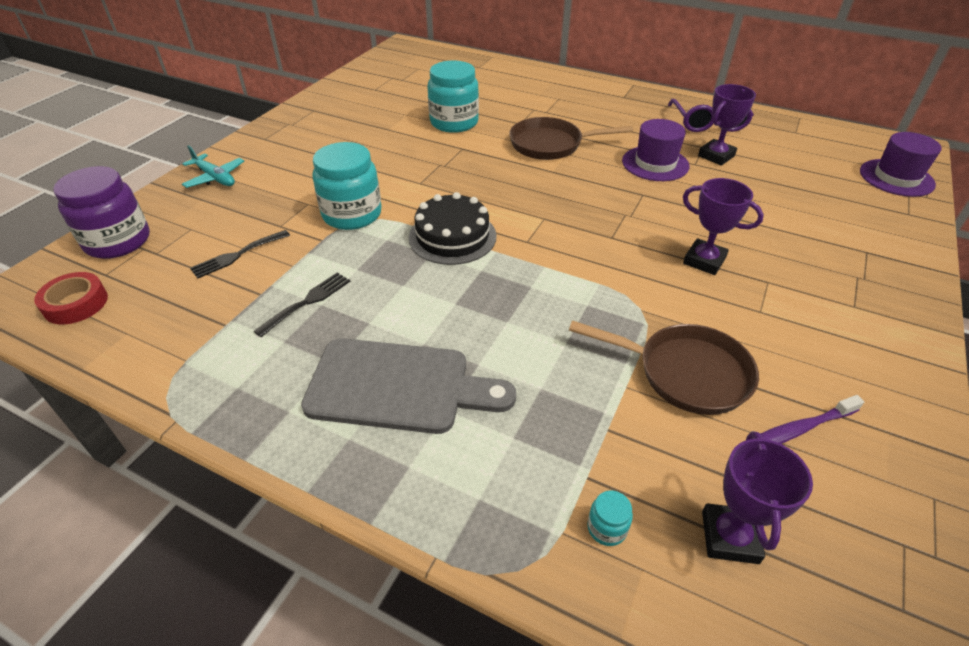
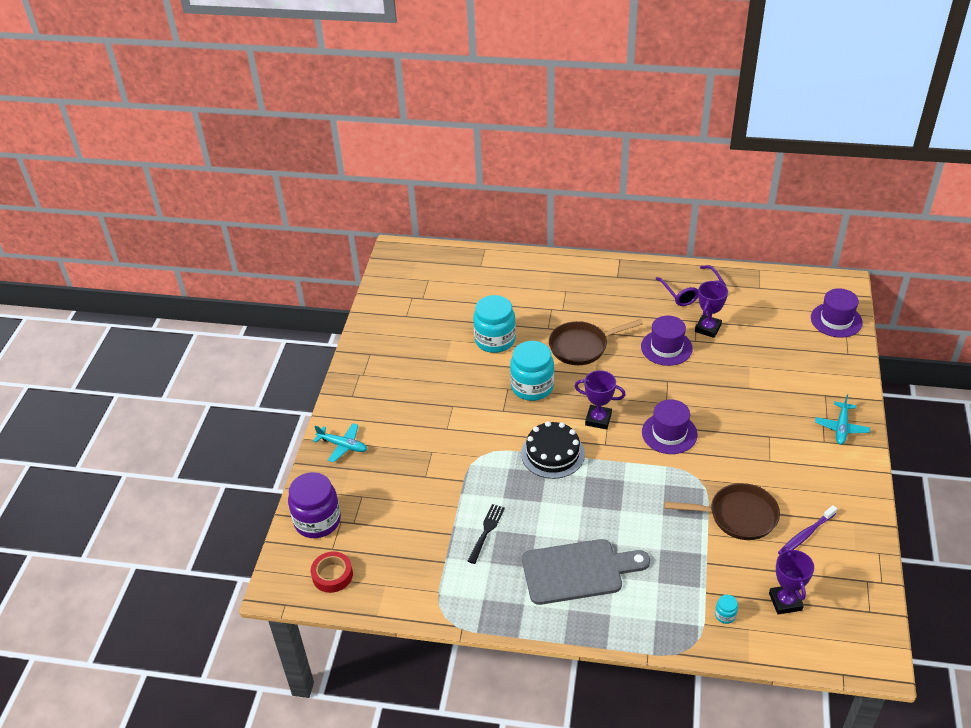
camera: 15 degrees left, 0 degrees up
(237, 255) = (413, 509): black fork -> none
(352, 214) = (471, 453): turquoise jar -> turquoise jar (532, 387)
(620, 248) = (669, 433): none -> purple hat
(704, 261) = (726, 430): purple trophy -> purple trophy (598, 419)
(886, 295) = (841, 427): none -> turquoise plane

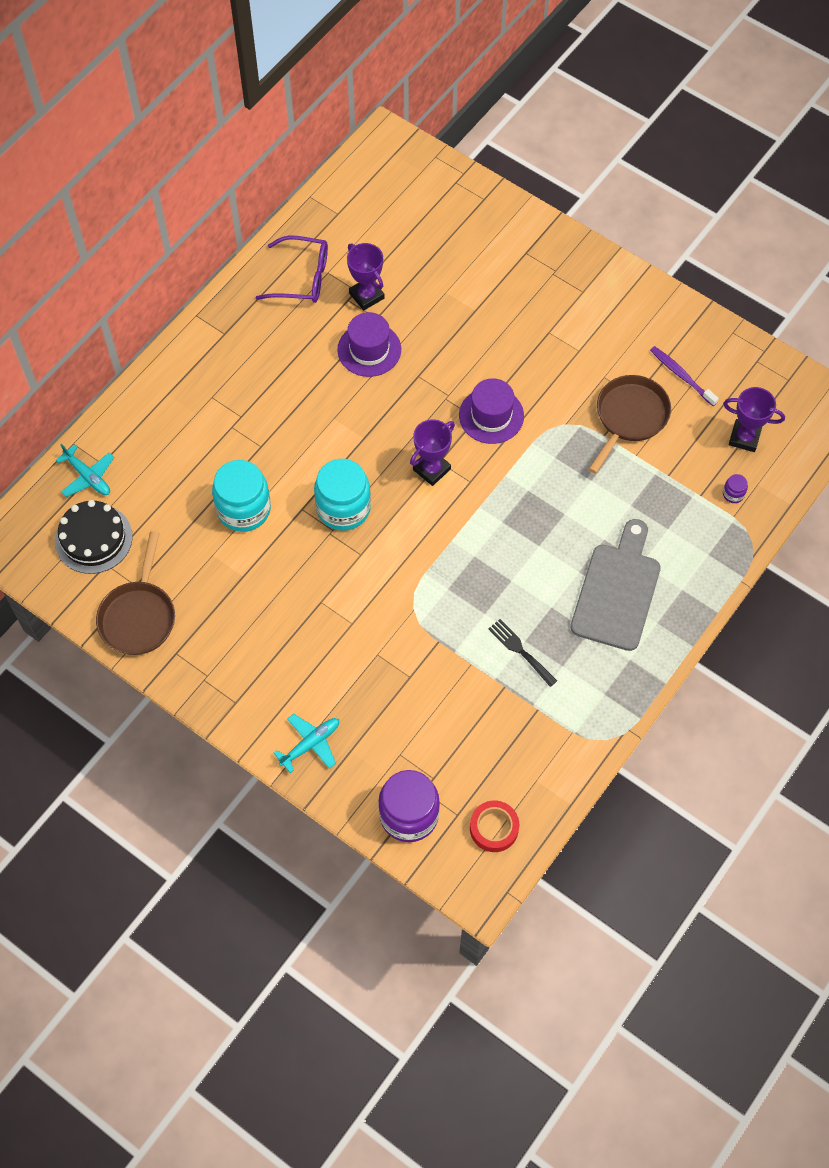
camera: 65 degrees left, 20 degrees up
(552, 453) = (453, 537): black cake -> black cake (93, 538)
(582, 346) = (313, 428): brown pan -> brown pan (138, 616)
(725, 615) = (733, 494): turquoise jar -> purple jar
(806, 534) = (681, 376): purple toothbrush -> purple toothbrush turned 150 degrees clockwise
(836, 320) = (432, 178): purple hat -> none
(841, 427) = (574, 267): turquoise plane -> turquoise plane (88, 476)

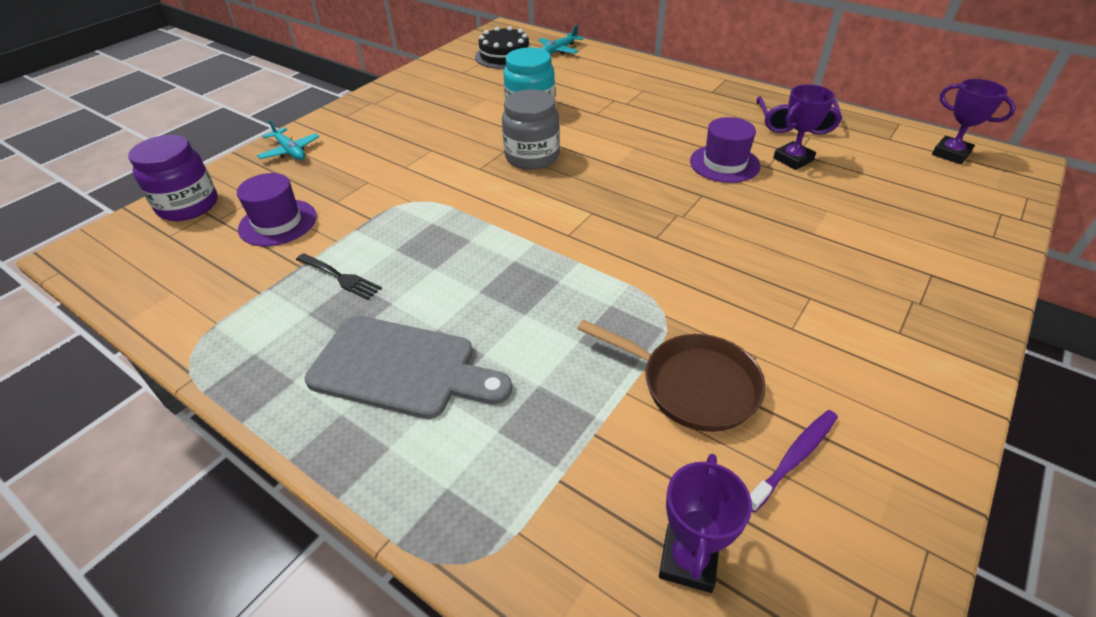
camera: 90 degrees right, 20 degrees down
(138, 616) = (435, 75): brown pan -> none
(343, 508) = (532, 157): turquoise jar -> grey jar
(432, 469) = (581, 208): purple trophy -> purple trophy (950, 154)
(491, 415) = (662, 249): purple hat -> purple hat (278, 223)
(494, 828) = (137, 261): red tape -> none
(520, 650) = (340, 277): black fork -> black fork turned 75 degrees clockwise
(733, 494) = (564, 534): purple jar -> none

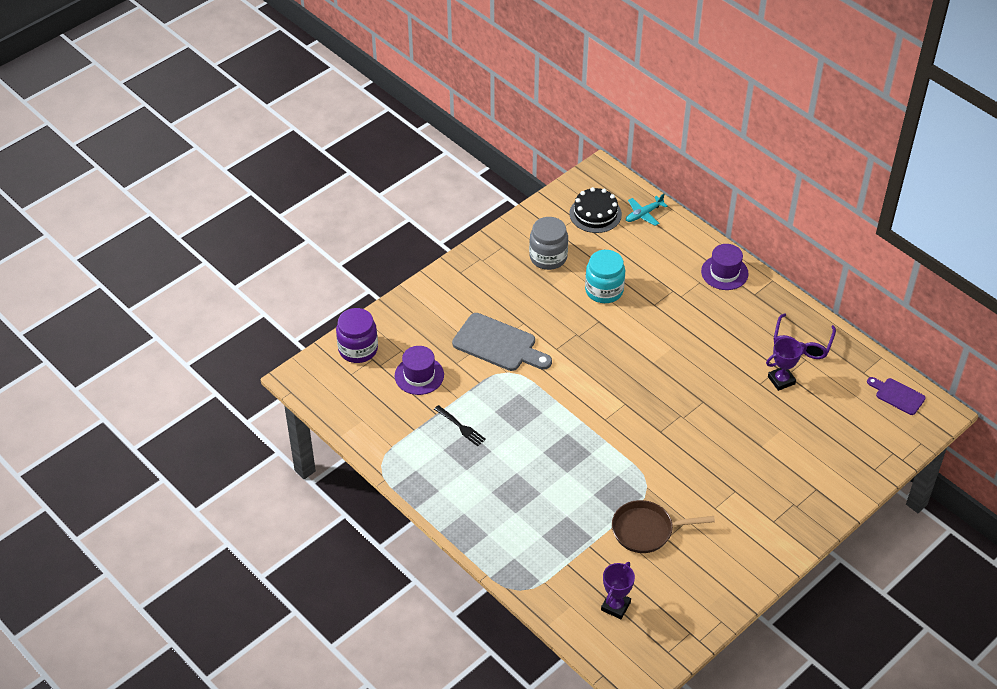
camera: 10 degrees right, 5 degrees up
(290, 151) = (421, 306): turquoise plane -> none
(401, 368) = (495, 493): grey cutting board -> grey cutting board (498, 344)
(532, 157) = (595, 344): grey jar -> grey jar (548, 257)
(692, 385) = (646, 530): brown pan -> brown pan turned 135 degrees clockwise
(724, 163) = (730, 375): purple hat -> purple hat (724, 272)
(793, 458) = (681, 574): purple toothbrush -> none
(950, 154) = (897, 395): purple trophy -> purple cutting board

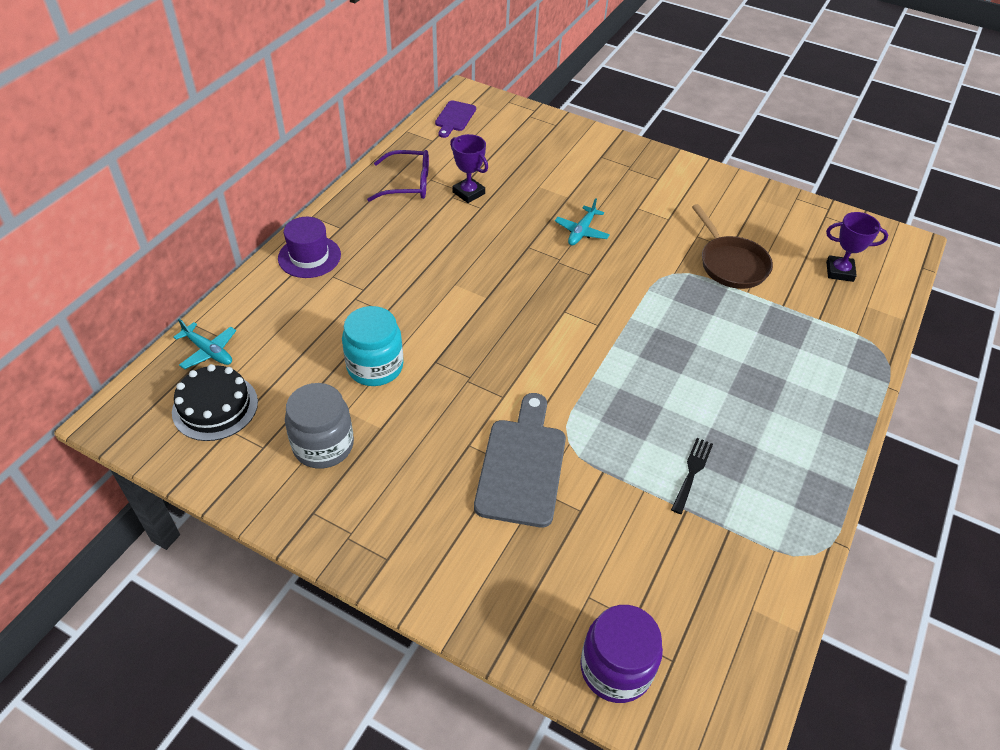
camera: 110 degrees left, 0 degrees up
(419, 375) = (627, 554): purple hat -> none
(713, 441) = (581, 231): none -> turquoise plane

